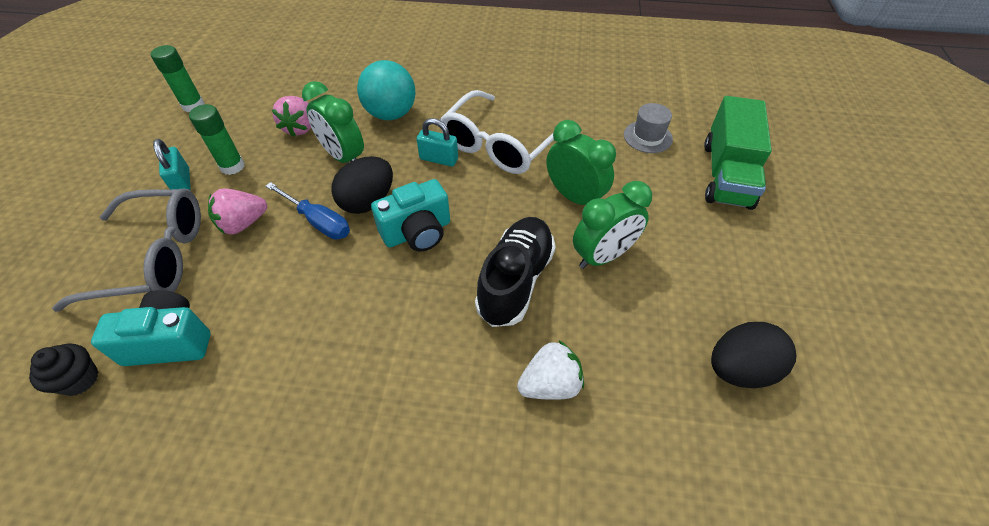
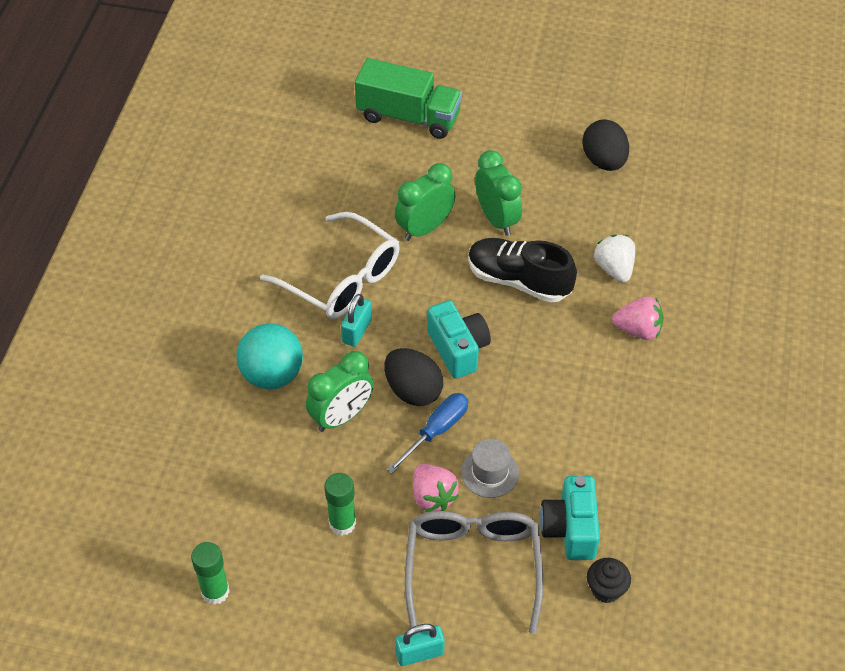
camera: 85 degrees left, 0 degrees up
(182, 182) = (362, 569): turquoise padlock -> turquoise padlock (419, 653)
(300, 128) = (282, 464): pink strawberry -> pink strawberry (638, 330)
(647, 137) = (348, 160): grey hat -> grey hat (490, 473)

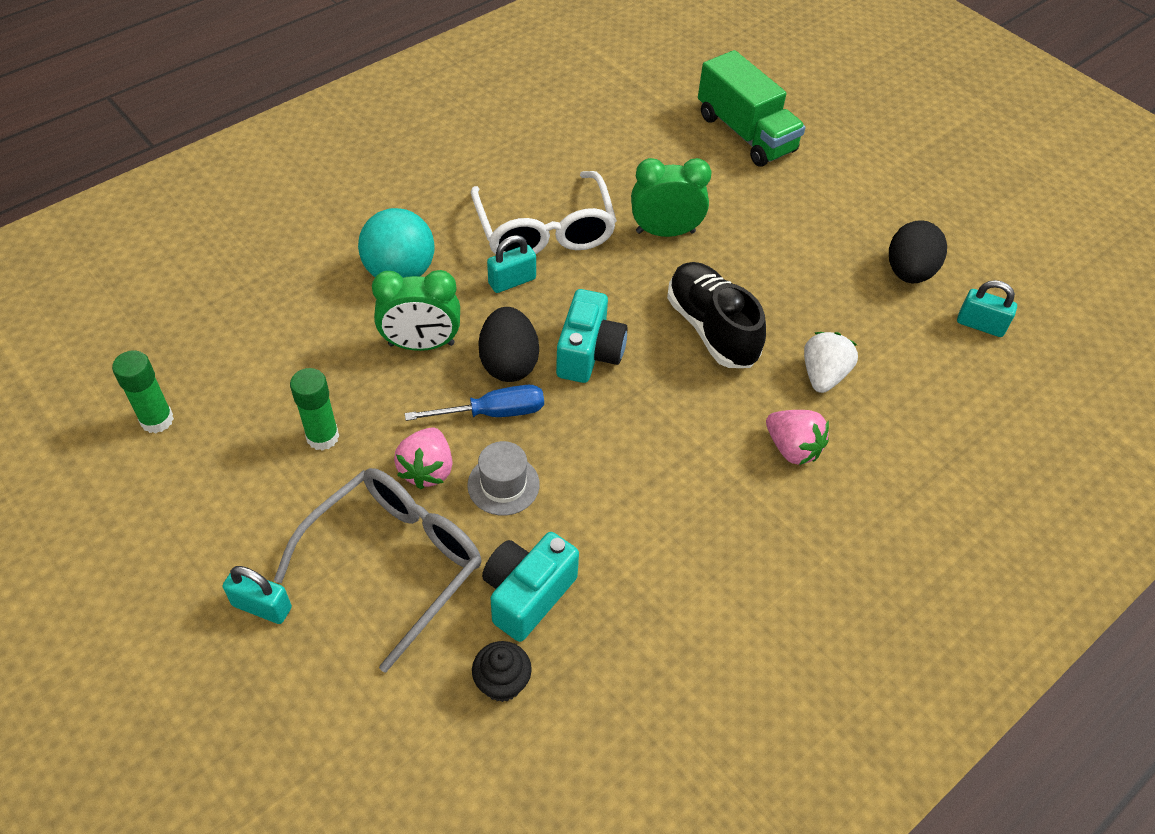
camera: 35 degrees right, 0 degrees up
(497, 219) = (744, 263): green clock -> none
(676, 173) = (980, 325): none -> turquoise padlock

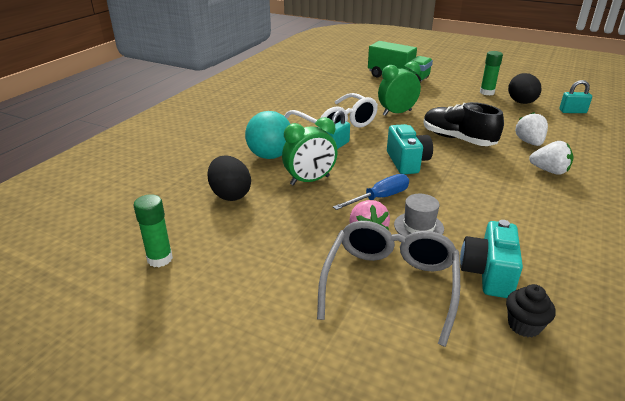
camera: 20 degrees left, 20 degrees down
(262, 606) = (320, 340): turquoise padlock -> none
(322, 437) = (285, 236): green glue stick -> green glue stick (487, 92)
(509, 363) = (368, 176): black egg -> black egg (230, 195)
(792, 448) = (549, 171): pink strawberry -> white strawberry

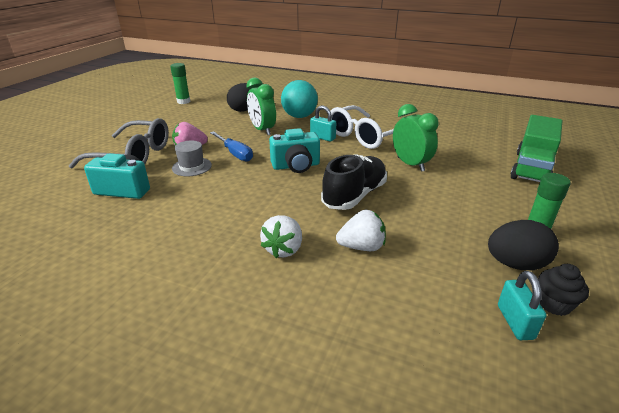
camera: 85 degrees right, 0 degrees up
(524, 325) = (67, 196): black cupcake -> black cupcake (554, 304)

